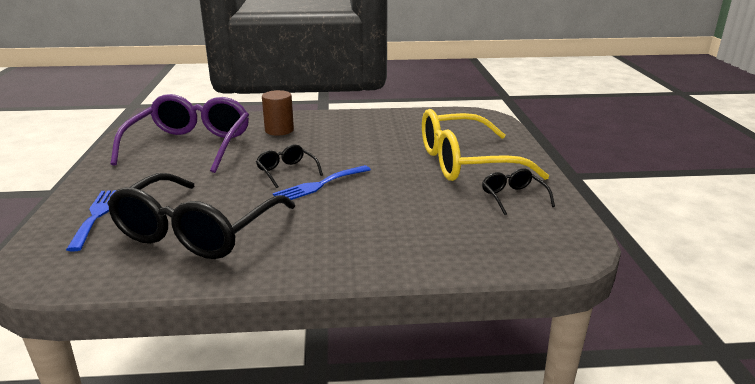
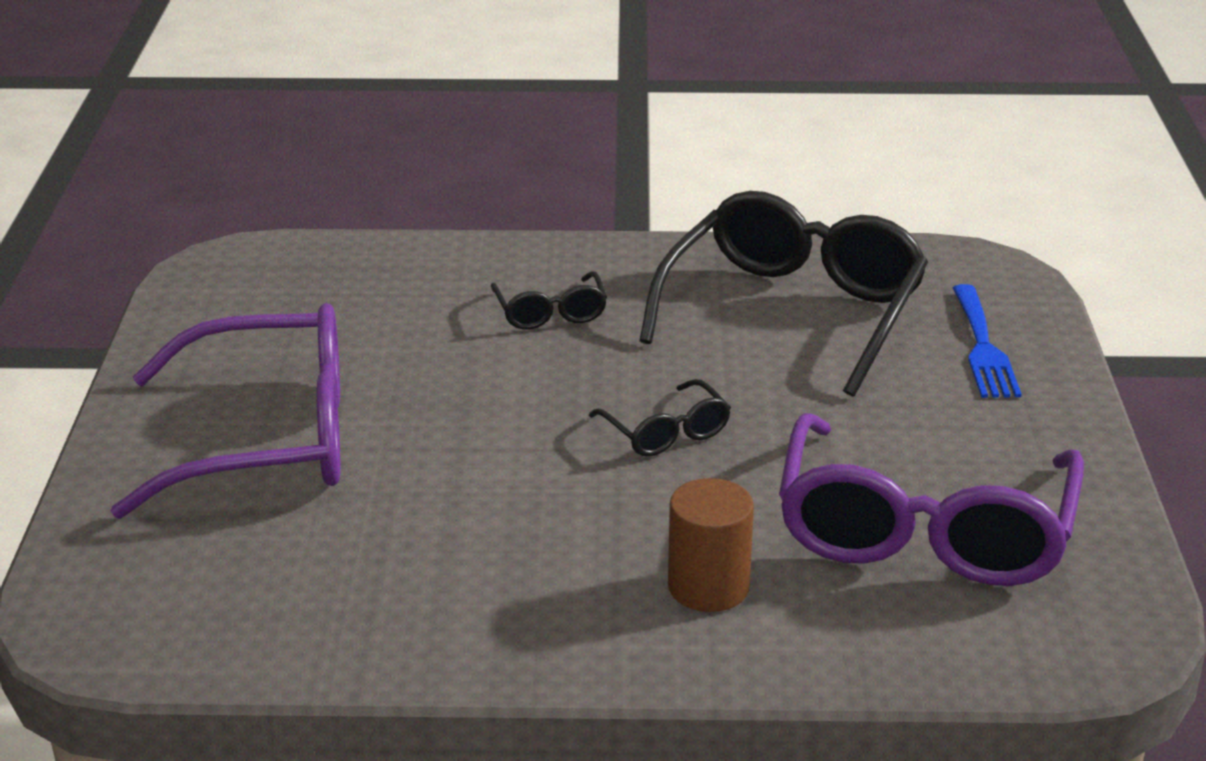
camera: 175 degrees left, 5 degrees up
(319, 185) = (596, 394): blue fork -> none
(464, 162) = (270, 439): yellow glasses -> purple glasses
(513, 197) = (238, 350): black glasses -> black glasses (550, 313)

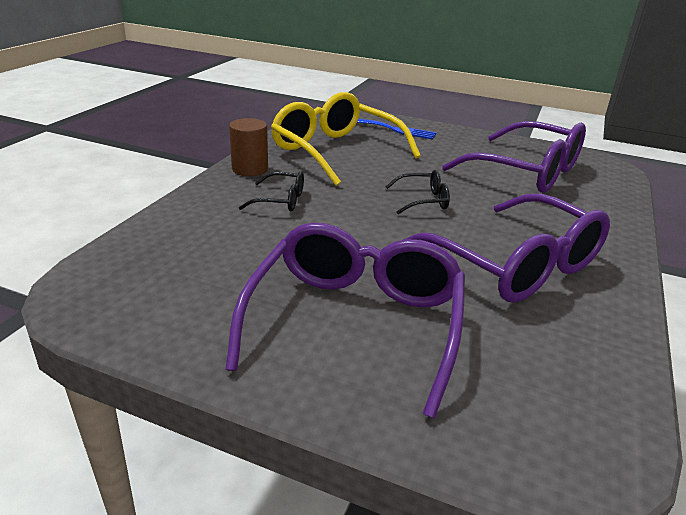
camera: 70 degrees left, 0 degrees up
(503, 549) = (516, 265): none -> purple glasses
(708, 587) = (561, 222): brown cylinder -> brown cylinder (250, 169)
(793, 312) = (335, 151): black glasses -> yellow glasses

